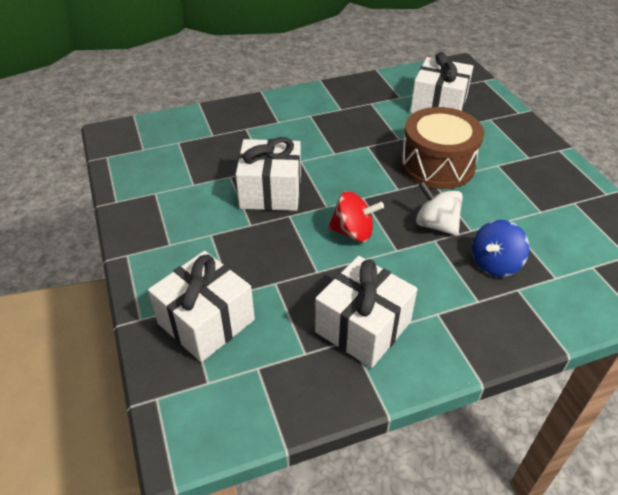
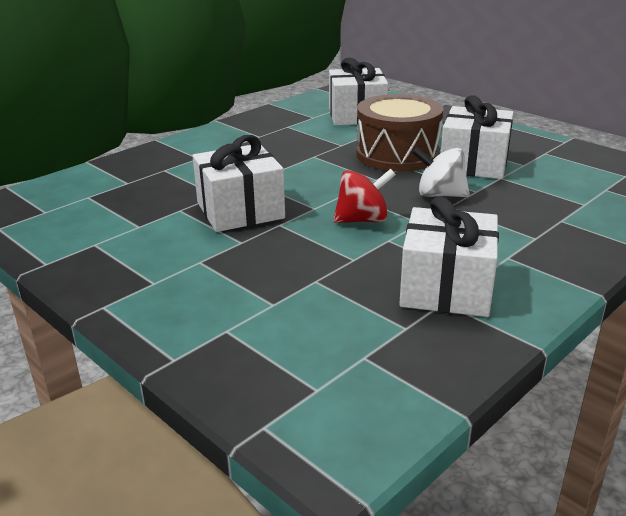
camera: 25 degrees left, 15 degrees down
(206, 321) = (264, 336): white gift -> white gift (474, 164)
(495, 264) = (522, 208): blue spinning top -> none

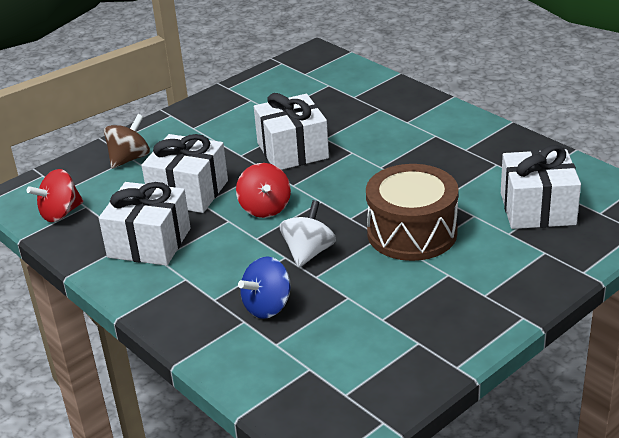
camera: 95 degrees right, 5 degrees up
(230, 330) = (129, 159): none -> brown spinning top
(387, 380) = (60, 213): none -> red spinning top
(474, 164) = (384, 282): white gift -> white gift (188, 192)
(533, 210) = (267, 306): none -> blue spinning top

